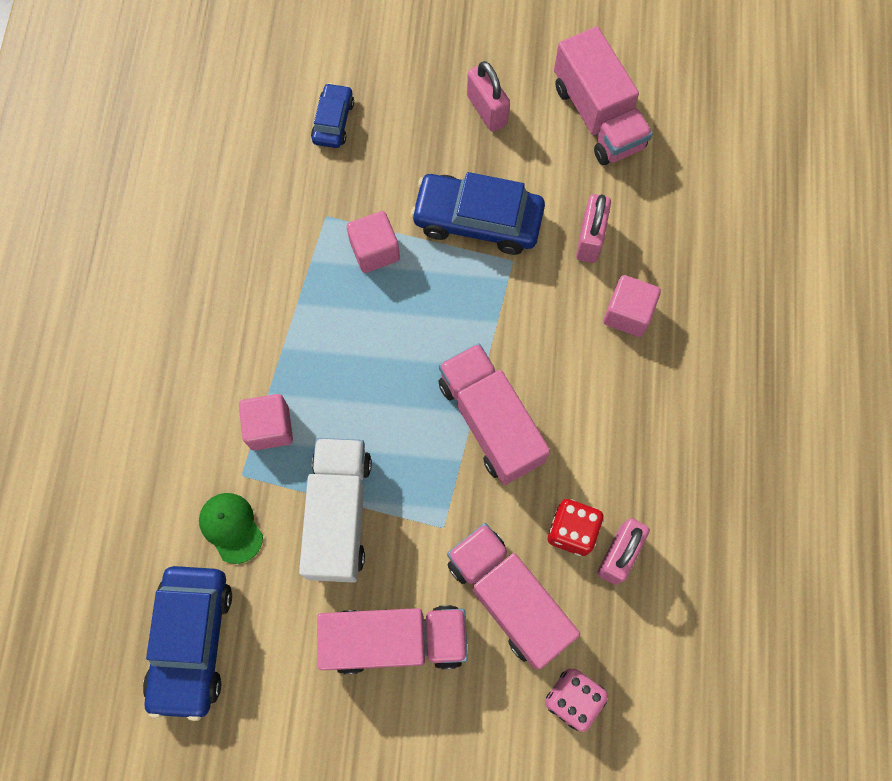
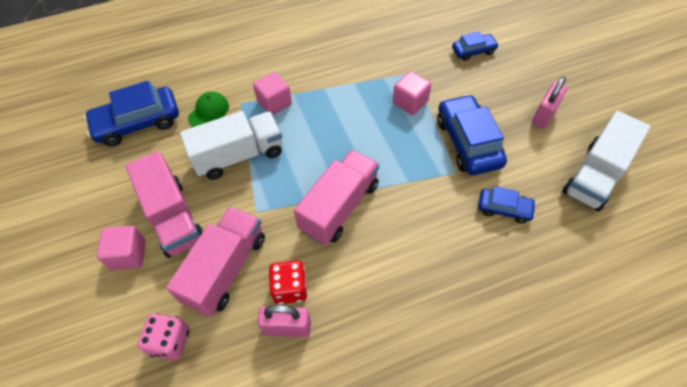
camera: 65 degrees right, 15 degrees down
(589, 239) = (504, 209): pink padlock -> blue car
(597, 116) = (595, 175): pink truck -> white truck
(627, 314) = (467, 256): pink cube -> pink cube (128, 255)

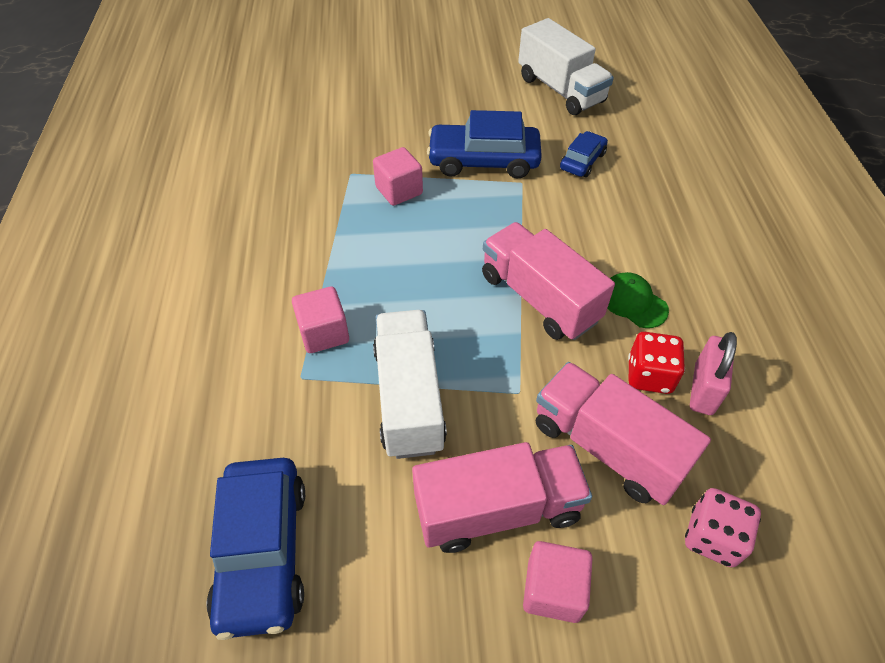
camera: 75 degrees left, 5 degrees down
(208, 111) = (295, 427): green cap -> green cap (633, 302)
(473, 51) = (345, 115): blue car -> none
(544, 115) = (471, 96): pink padlock -> none

